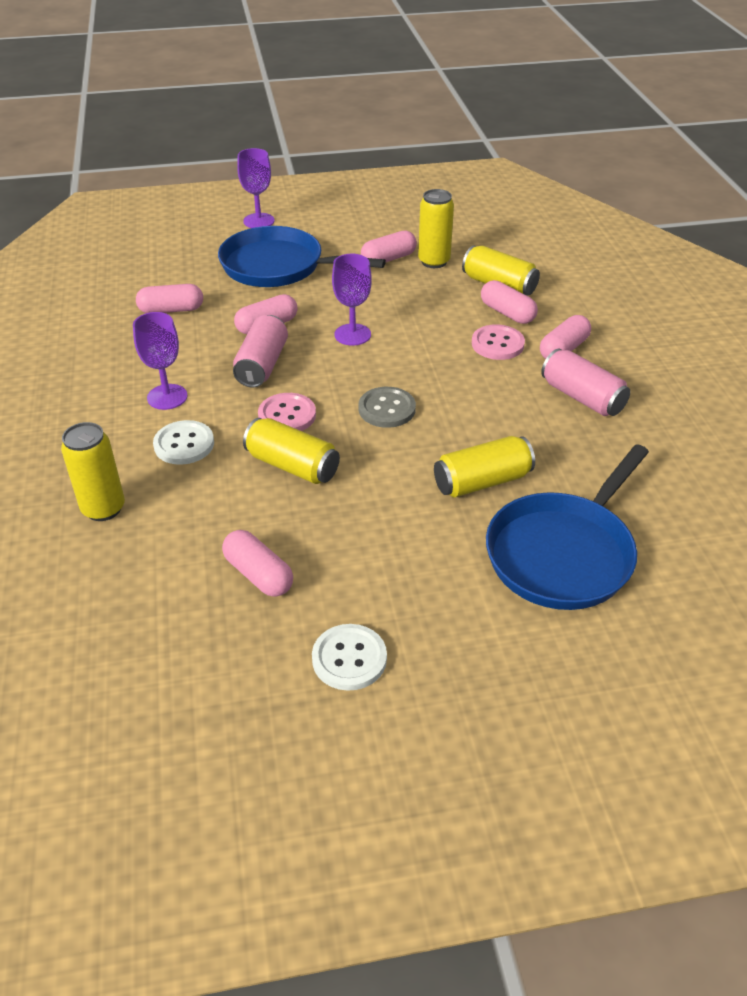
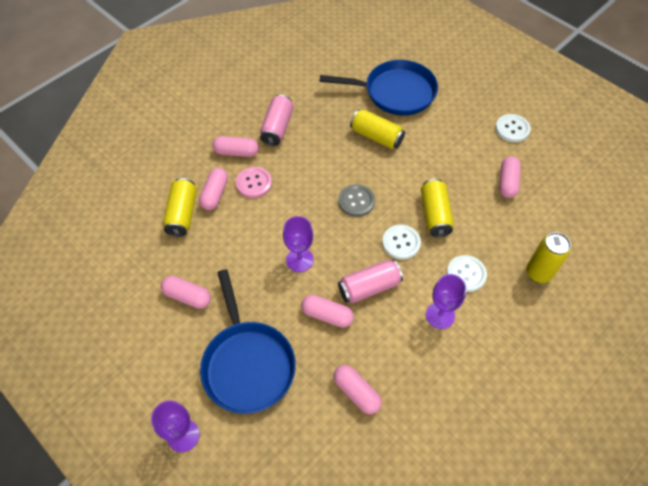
camera: 125 degrees left, 15 degrees up
(287, 415) = (401, 243): pink button -> white button
(434, 261) = (173, 266): yellow can -> none

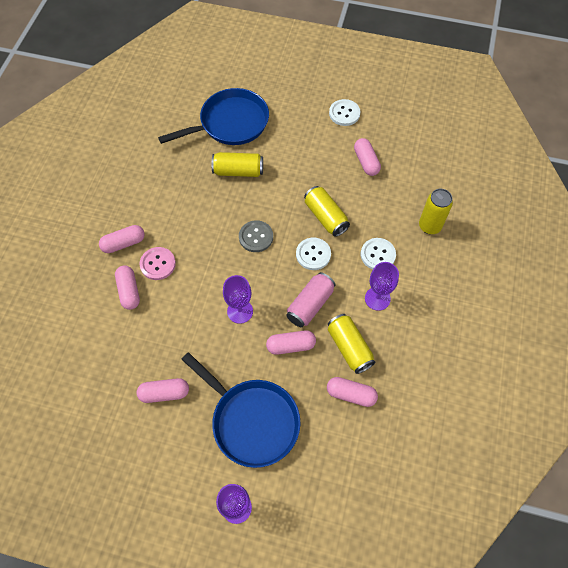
camera: 30 degrees left, 5 degrees up
(182, 214) = (111, 324): yellow can -> yellow can (349, 347)
(277, 127) = (146, 203): pink can -> none

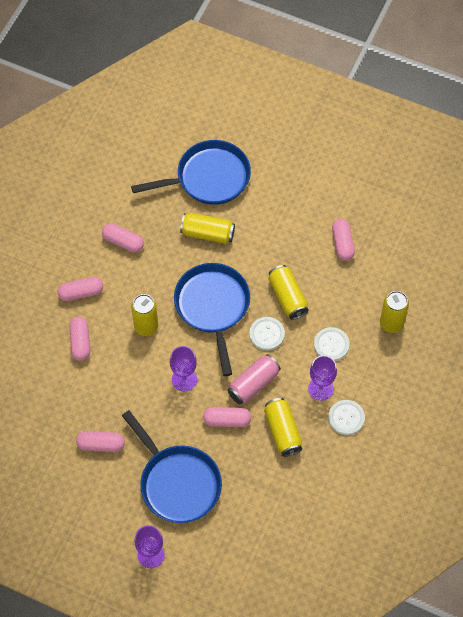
camera: 10 degrees right, 0 degrees up
(158, 264) = (112, 319): pink button -> none
(193, 266) = (146, 327): none -> yellow can
(256, 237) = (213, 307): grey button -> blue pan
(344, 113) = (332, 185): white button -> white button (346, 418)
(351, 394) = (274, 475): pink capsule -> pink capsule (123, 242)

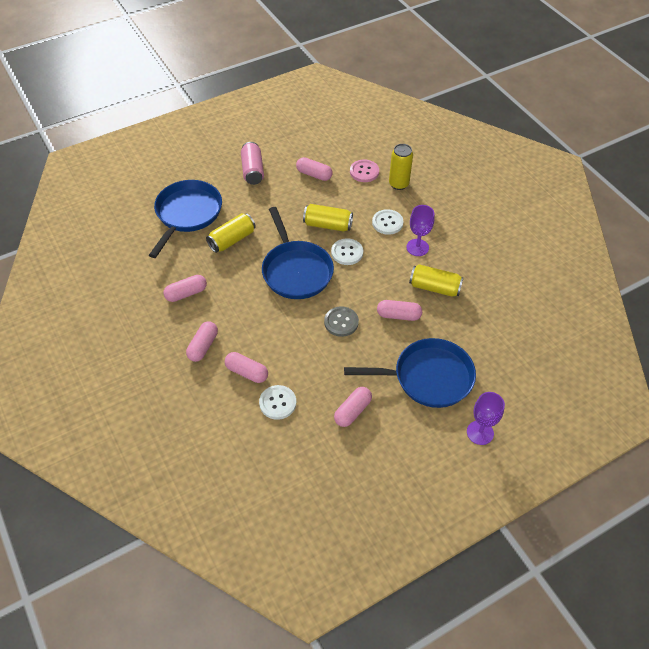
camera: 55 degrees left, 10 degrees down
(146, 327) = (274, 320): yellow can -> none
(184, 379) = (341, 322): purple goblet -> grey button
(213, 307) = (296, 270): blue pan -> blue pan turned 135 degrees counterclockwise
(227, 420) = (398, 315): pink capsule -> pink capsule turned 60 degrees clockwise
(253, 384) = (381, 283): pink can -> pink can (253, 170)
(346, 418) = (452, 246): white button -> white button (277, 403)
(383, 283) = (364, 172): none -> pink button

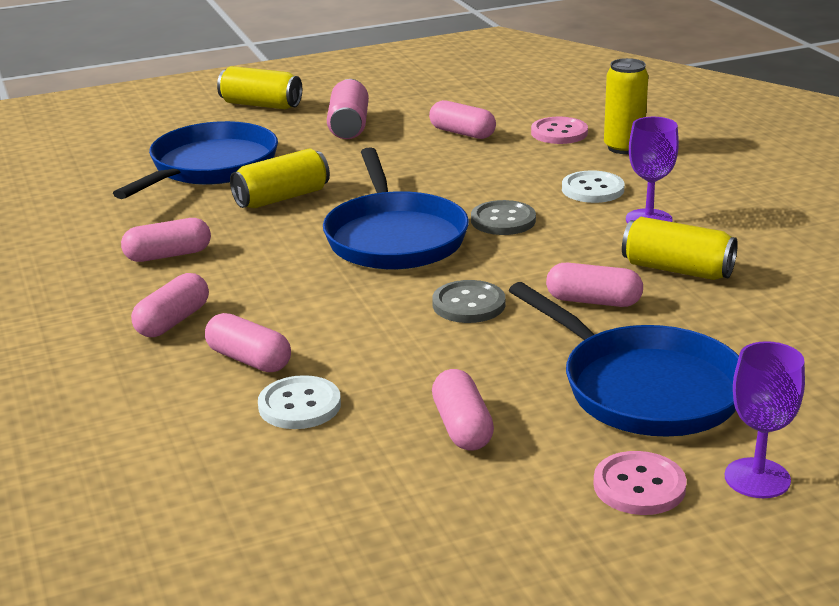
camera: 10 degrees right, 25 degrees down
(327, 225) = (473, 188): yellow can -> yellow can (261, 105)
(347, 252) = (503, 220): white button -> grey button
(352, 411) = (462, 427): pink capsule -> pink capsule turned 60 degrees counterclockwise
(428, 377) = (644, 388): blue pan -> blue pan turned 45 degrees clockwise
(432, 442) = (639, 486): none -> pink button

